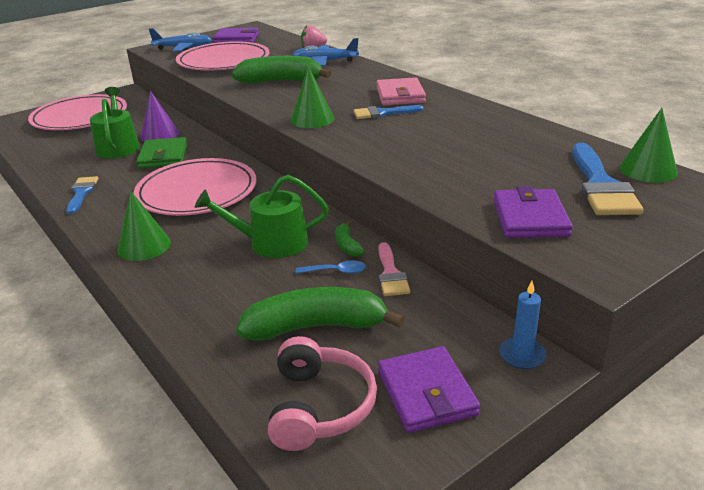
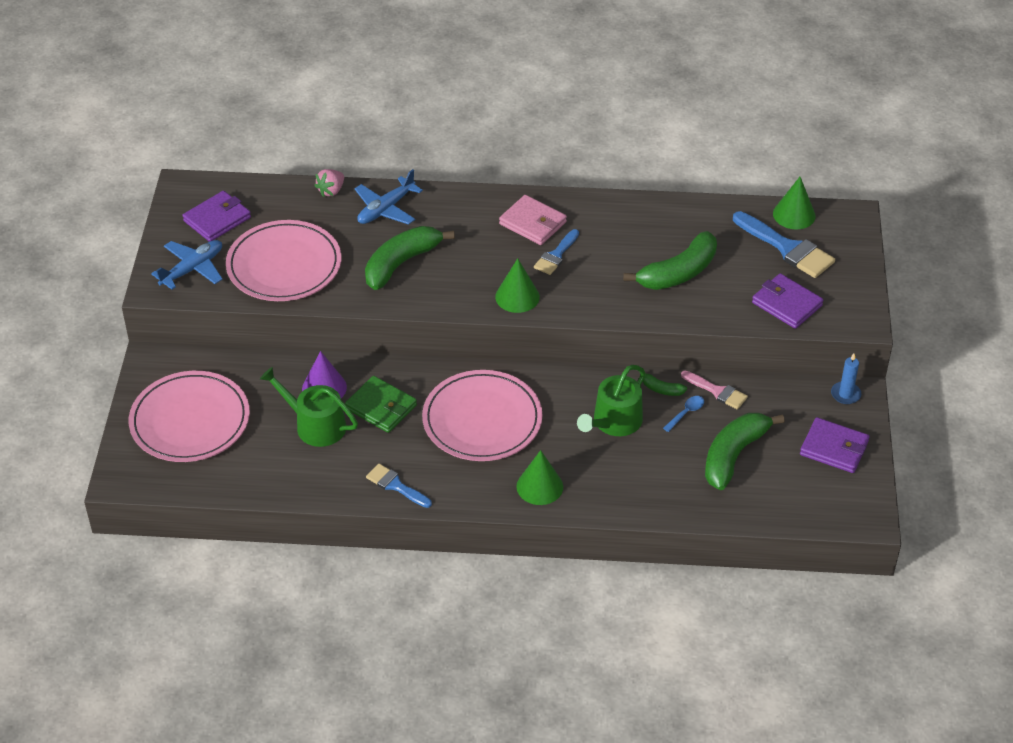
camera: 50 degrees left, 15 degrees up
(319, 406) = (801, 493): pink headphones -> none
(459, 157) = (678, 273): none -> green banana

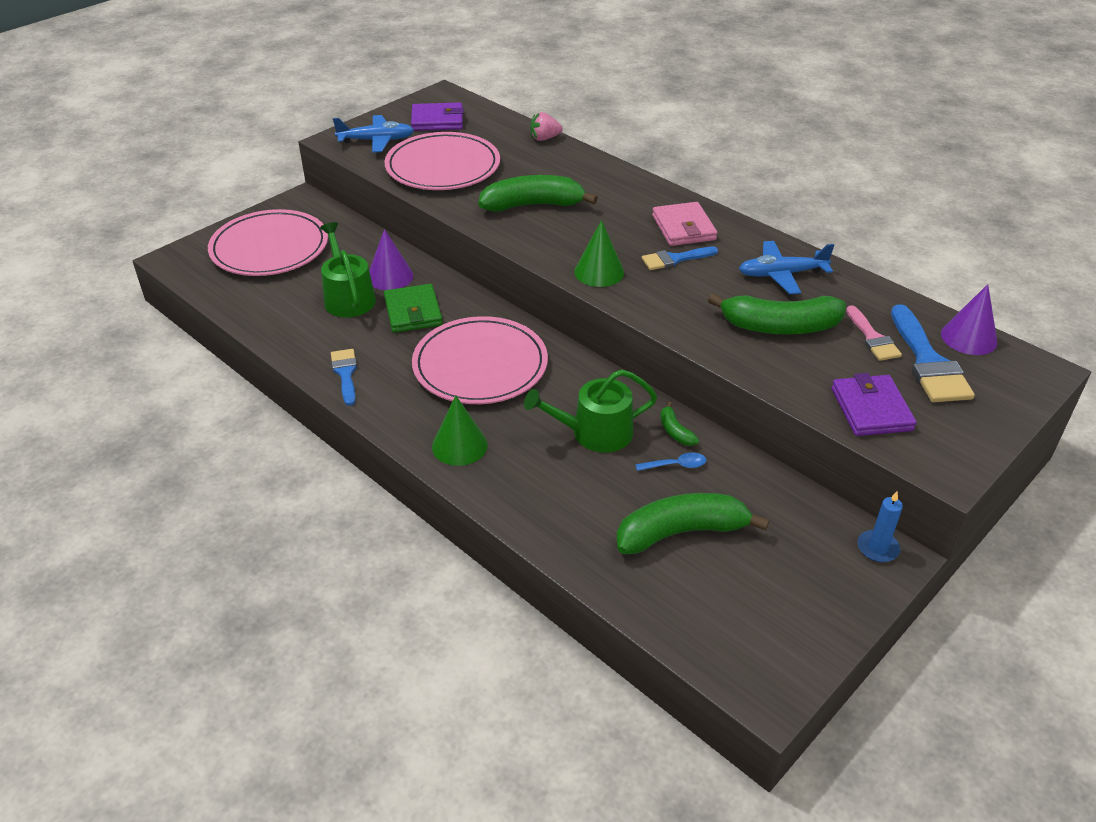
camera: 40 degrees right, 5 degrees down
(386, 209) = (570, 166): blue plane -> blue plane (781, 274)
(717, 391) = (731, 465): pink brush -> pink brush (872, 338)
(794, 214) = (968, 338): green cone -> purple cone
(834, 448) = (805, 594): purple wallet -> none

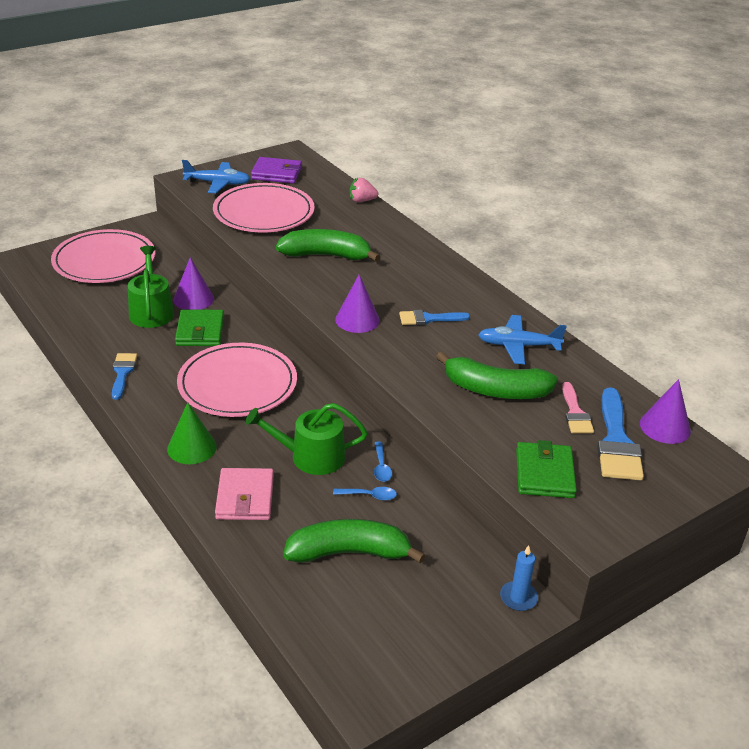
camera: 10 degrees right, 5 degrees down
(599, 272) = (357, 320): green cone -> purple cone
(675, 431) = (381, 467): green banana -> blue spoon
(683, 228) = (449, 293): pink wallet -> pink wallet (245, 497)
(871, 409) = (544, 473): purple wallet -> green wallet

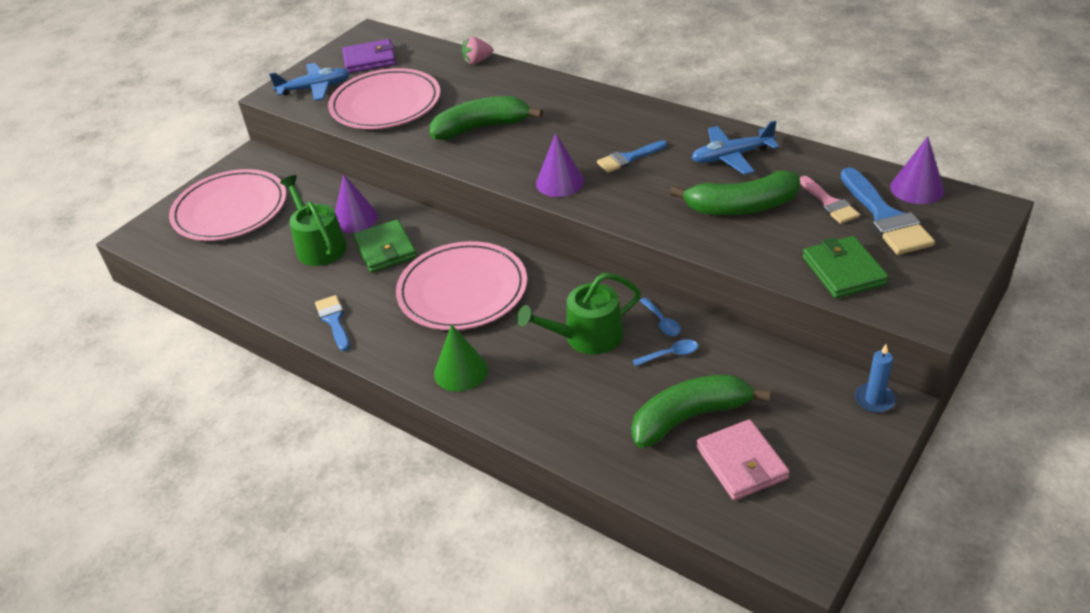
camera: 15 degrees left, 5 degrees up
(245, 497) = (550, 402): pink wallet -> pink wallet (741, 463)

